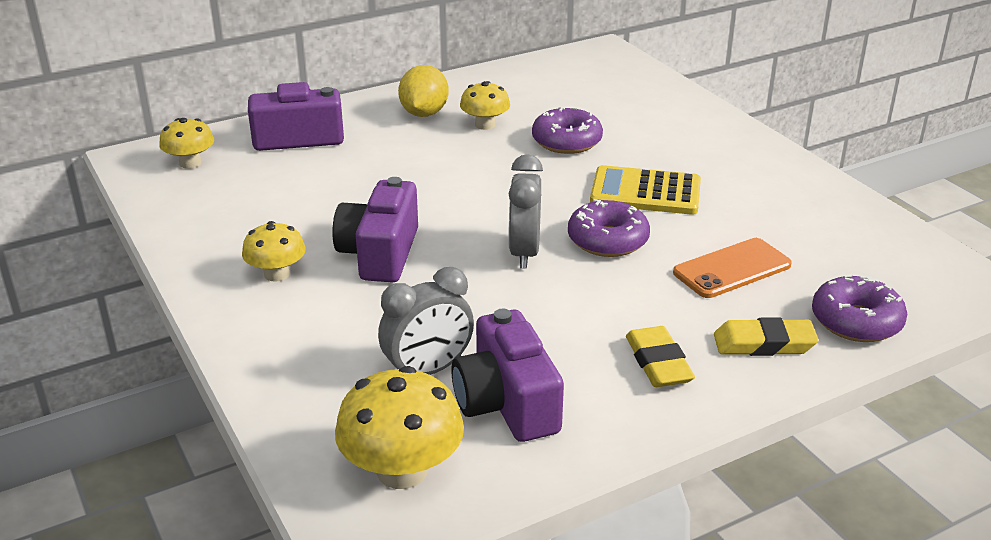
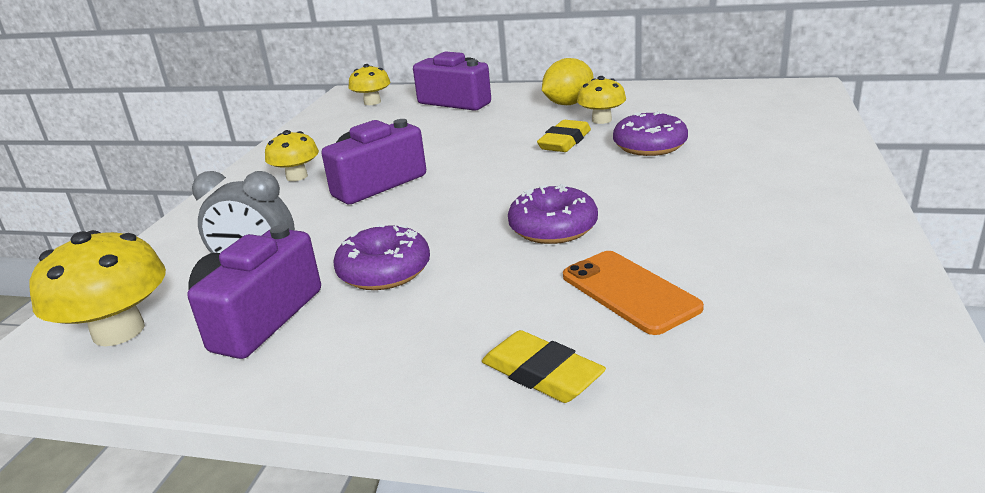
camera: 45 degrees right, 5 degrees down
(524, 253) = (470, 215): grey clock -> none
(645, 192) = (655, 201): yellow calculator -> none
(658, 363) = (416, 343): yellow eraser -> yellow eraser (564, 141)
(732, 269) = (629, 292): orange phone -> orange phone turned 45 degrees clockwise
(856, 321) = (686, 400): purple donut -> purple donut (384, 271)

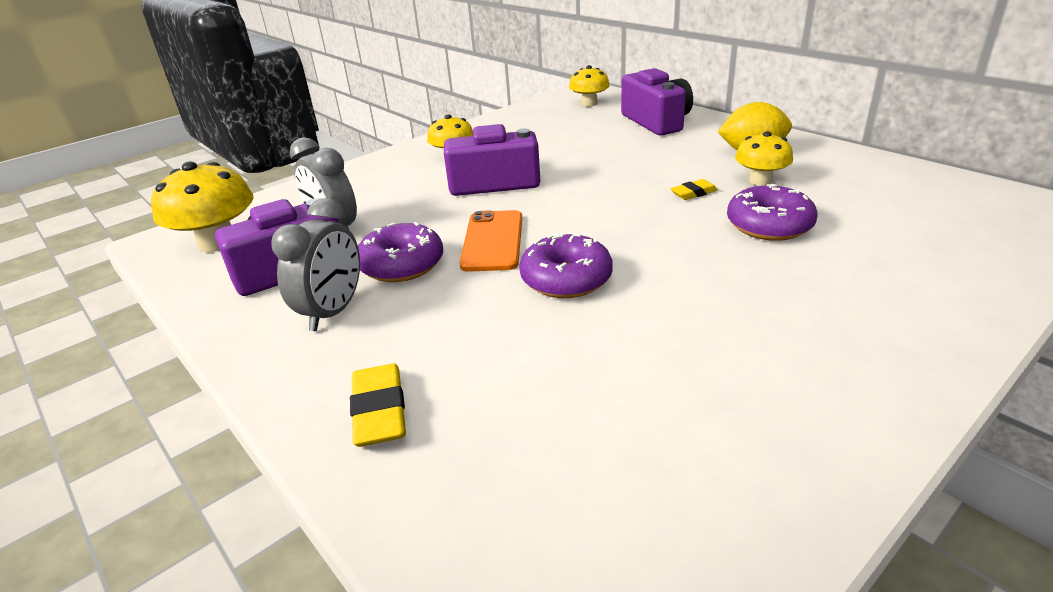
camera: 35 degrees right, 5 degrees up
(373, 330) = (333, 312): none -> grey clock
(564, 141) = (693, 193): yellow eraser -> yellow eraser, size x0.59
(629, 292) = (540, 372): orange phone -> orange phone (492, 241)

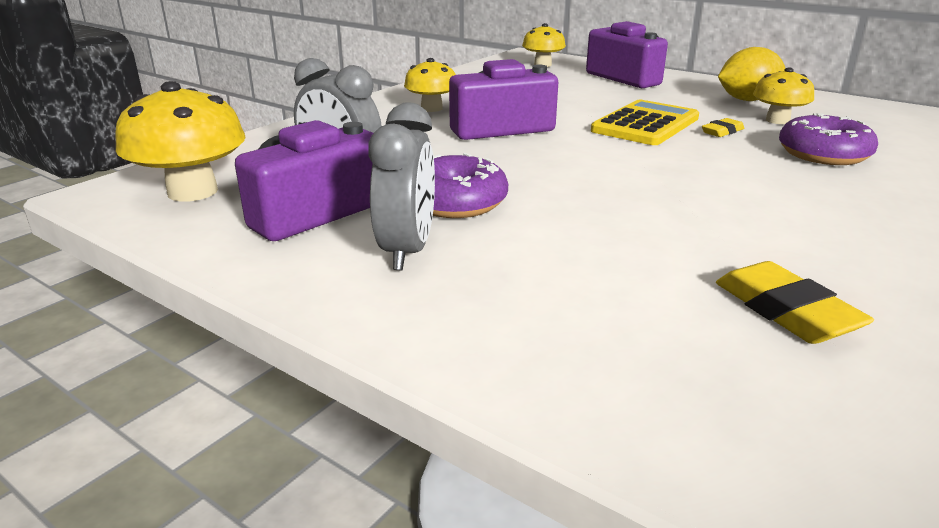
camera: 15 degrees left, 5 degrees down
(379, 411) = (555, 344): yellow eraser -> yellow eraser (785, 311)
(492, 241) = (544, 177): orange phone -> none
(566, 279) = (660, 206): purple donut -> none
(628, 182) = (645, 124): none -> yellow calculator

